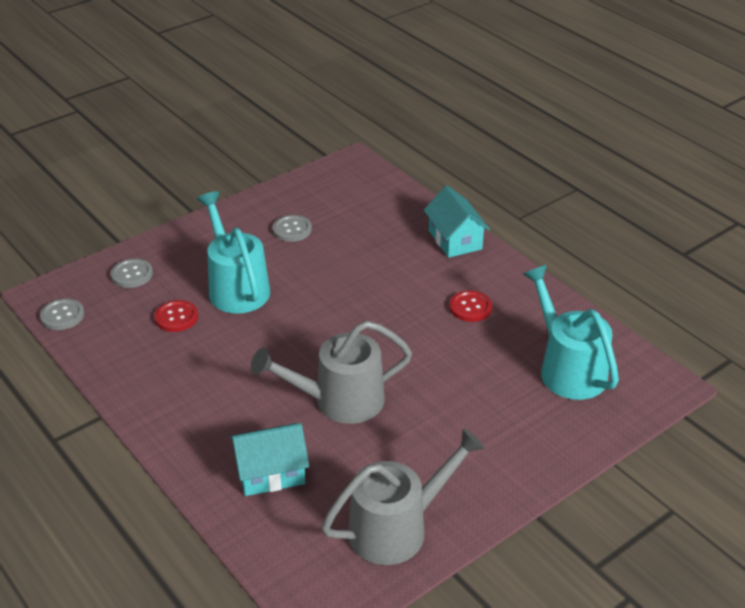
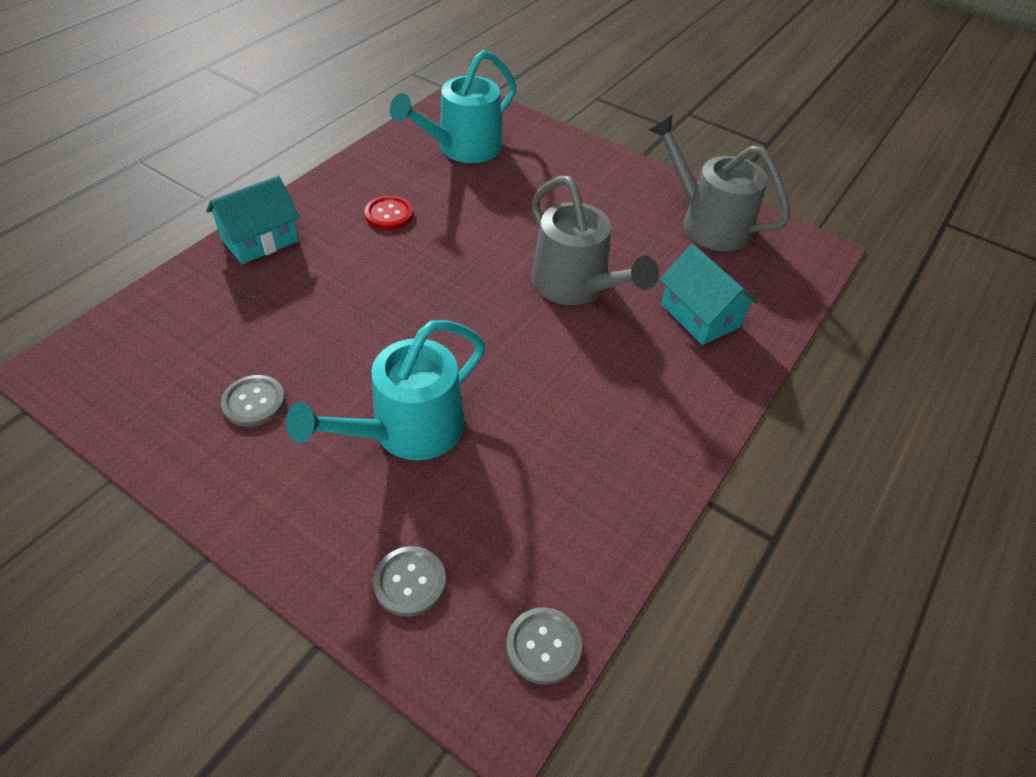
camera: 110 degrees left, 10 degrees up
(176, 317) = (494, 481): red button -> none

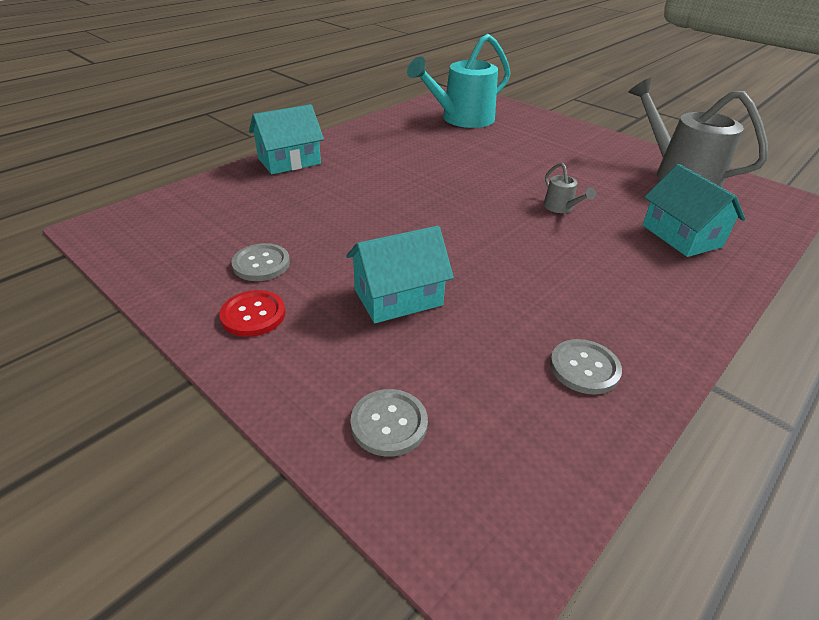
camera: 10 degrees right, 10 degrees down
(389, 214) = (398, 153): red button -> red button (253, 315)
(406, 431) = (398, 297): turquoise watering can -> turquoise house
(543, 646) = (535, 505): grey button -> grey button (584, 368)
(576, 287) = (561, 208): grey watering can -> grey watering can, size x0.43

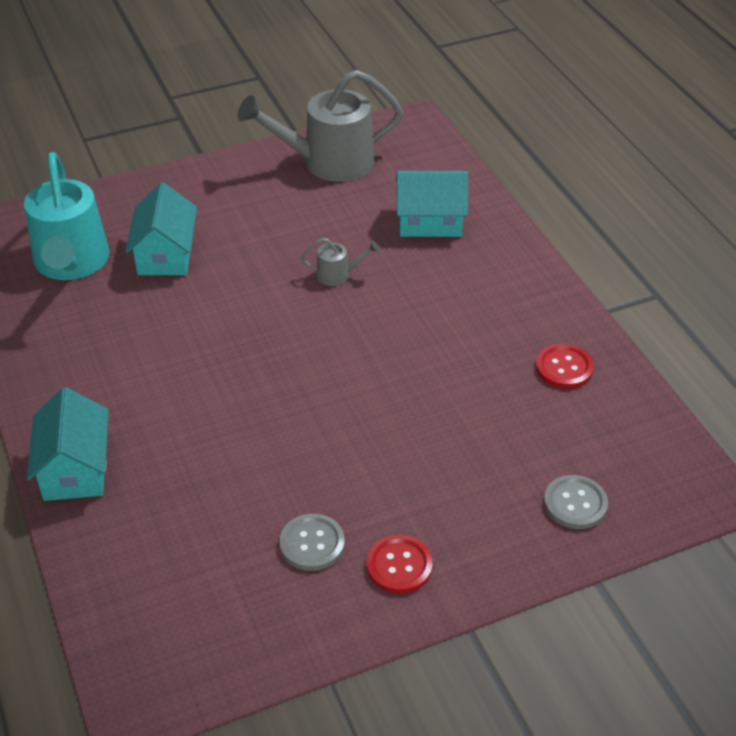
camera: 65 degrees left, 5 degrees up
(398, 297) = (423, 450): turquoise house -> turquoise house (165, 254)
(584, 368) = (564, 368): grey button -> red button

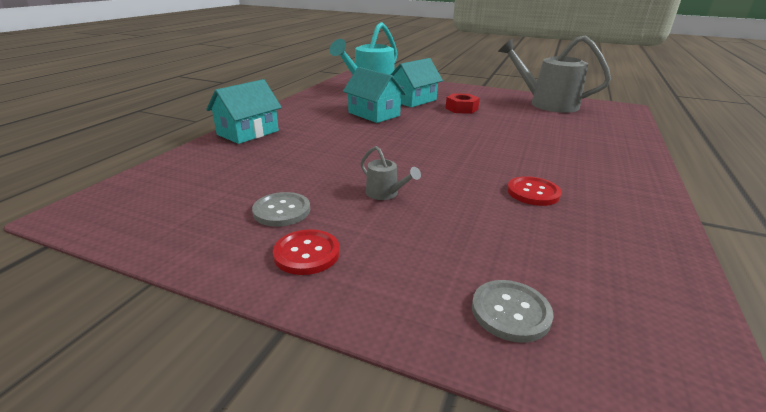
camera: 45 degrees right, 15 degrees down
(248, 239) = (461, 108): none -> red nut
(338, 275) = (492, 132): grey watering can -> grey watering can (385, 194)
(430, 222) = (585, 136): turquoise house -> turquoise house (374, 114)
(564, 368) = (612, 229): red button -> red button (533, 192)

